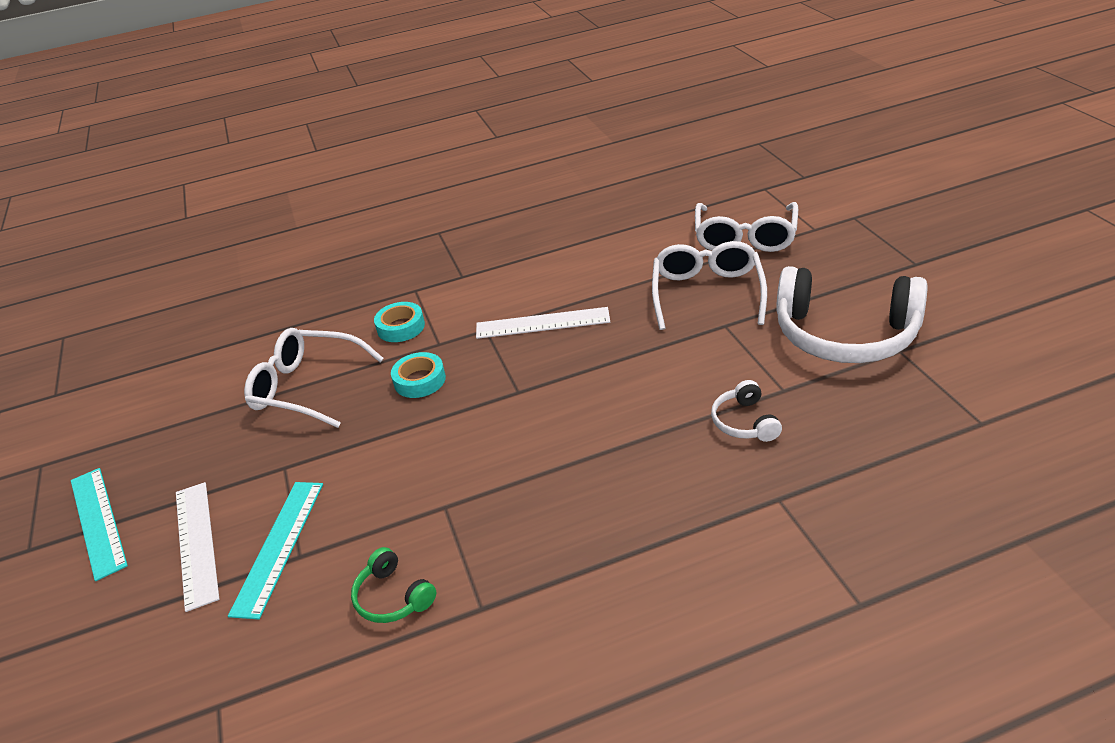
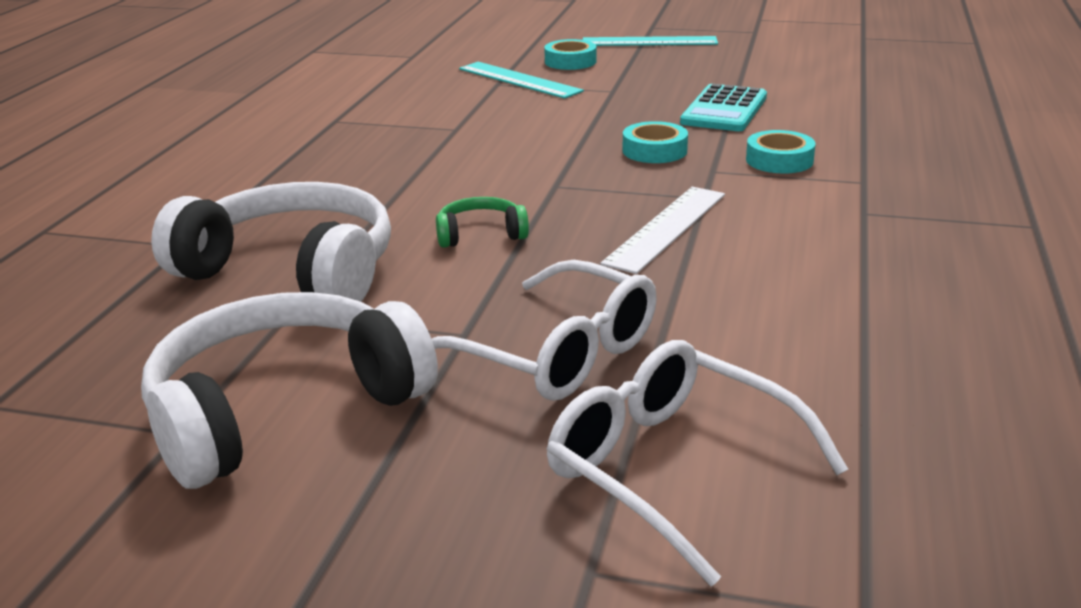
camera: 120 degrees right, 10 degrees down
(196, 543) = (570, 61): white ruler -> turquoise tape
(307, 387) = (724, 110): white glasses -> turquoise calculator
(393, 597) = (400, 101): green headphones -> green headphones (480, 234)
(745, 422) = (292, 271): white headphones -> white headphones, size x2.24

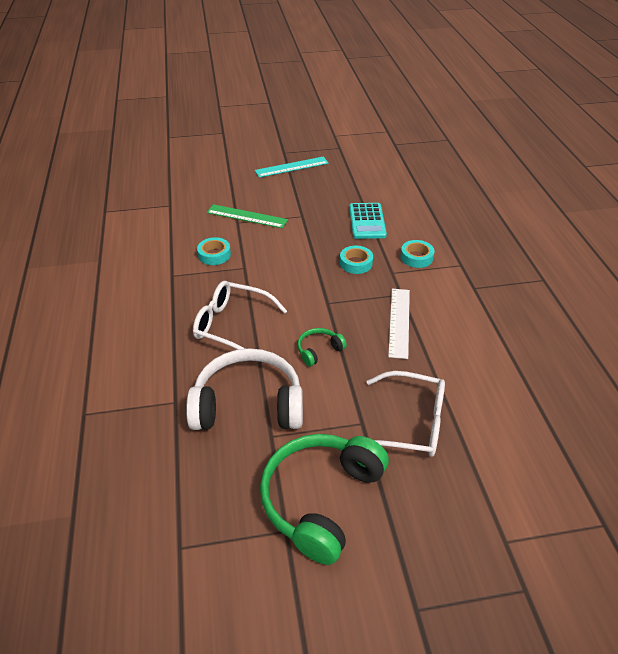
camera: 25 degrees left, 15 degrees up
(283, 410) = (321, 500): white headphones -> green headphones
(519, 80) = (247, 216): turquoise ruler -> green ruler
(570, 61) = (262, 194): turquoise tape -> turquoise tape (214, 255)
(671, 468) = (498, 476): white glasses -> white glasses (232, 325)

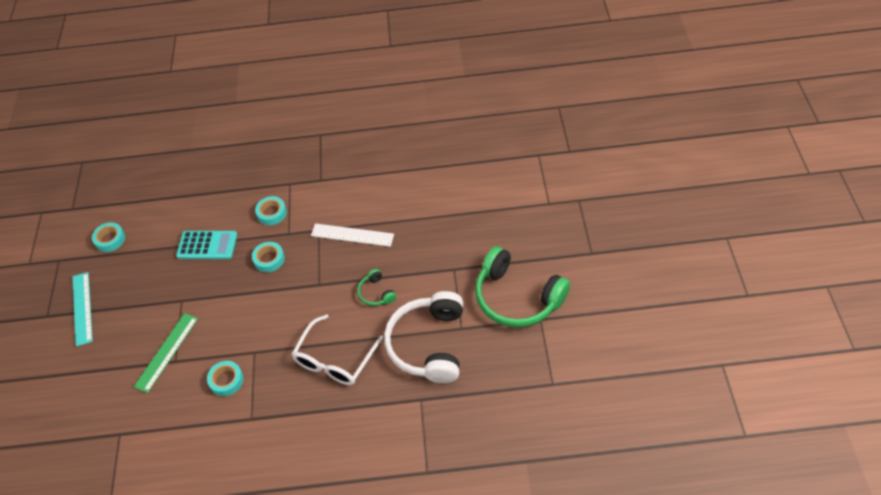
camera: 80 degrees left, 10 degrees up
(364, 168) = (110, 239): none -> turquoise tape
(410, 423) = (456, 240): white glasses -> none

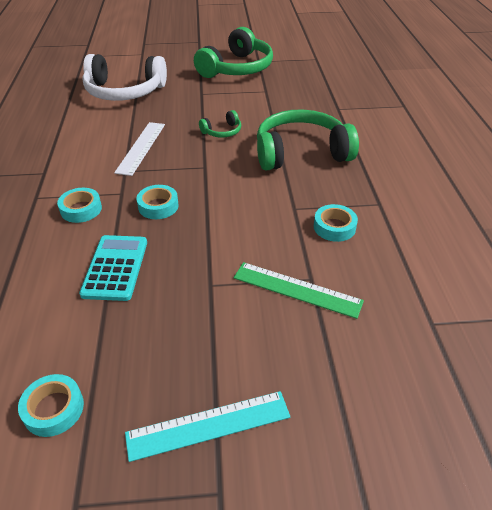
camera: 95 degrees left, 10 degrees down
(335, 359) = (301, 153): white glasses -> green headphones
(429, 344) = (282, 105): white headphones -> white headphones (124, 91)

